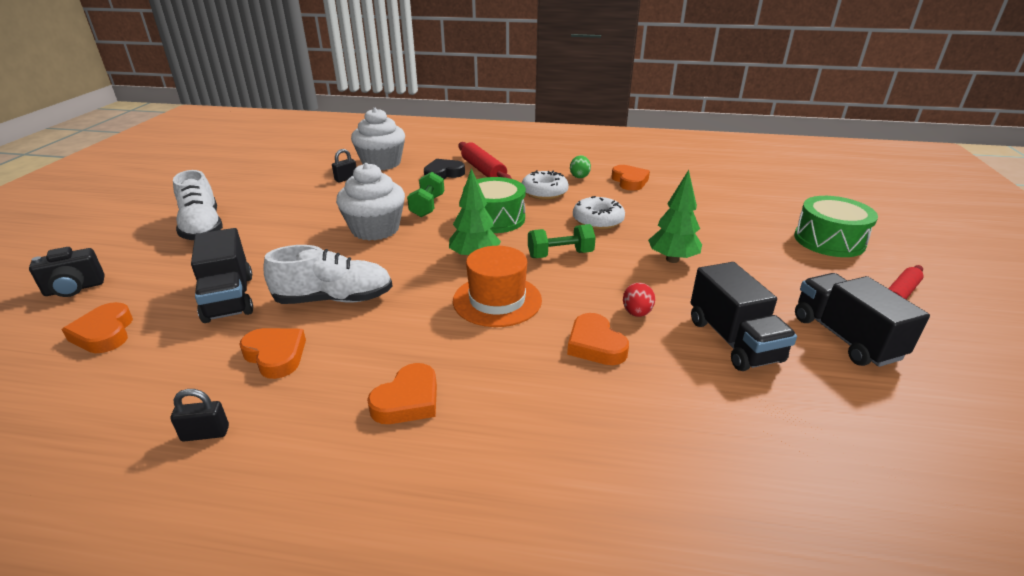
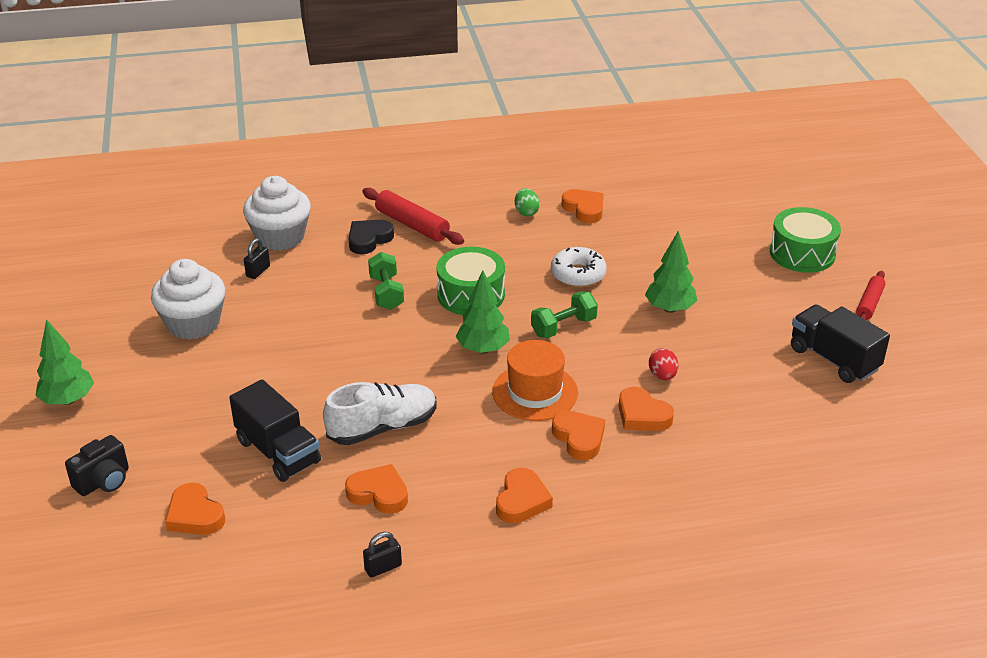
camera: 20 degrees left, 5 degrees up
(126, 229) = (68, 400): none -> green tree
(202, 227) = (156, 378): white shoe -> none
(375, 229) = (354, 337): white cupcake -> white cupcake (193, 323)
(513, 351) = (579, 438): none -> orange heart
(544, 192) = (501, 245): white donut -> none
(733, 340) = (750, 383): black truck -> none

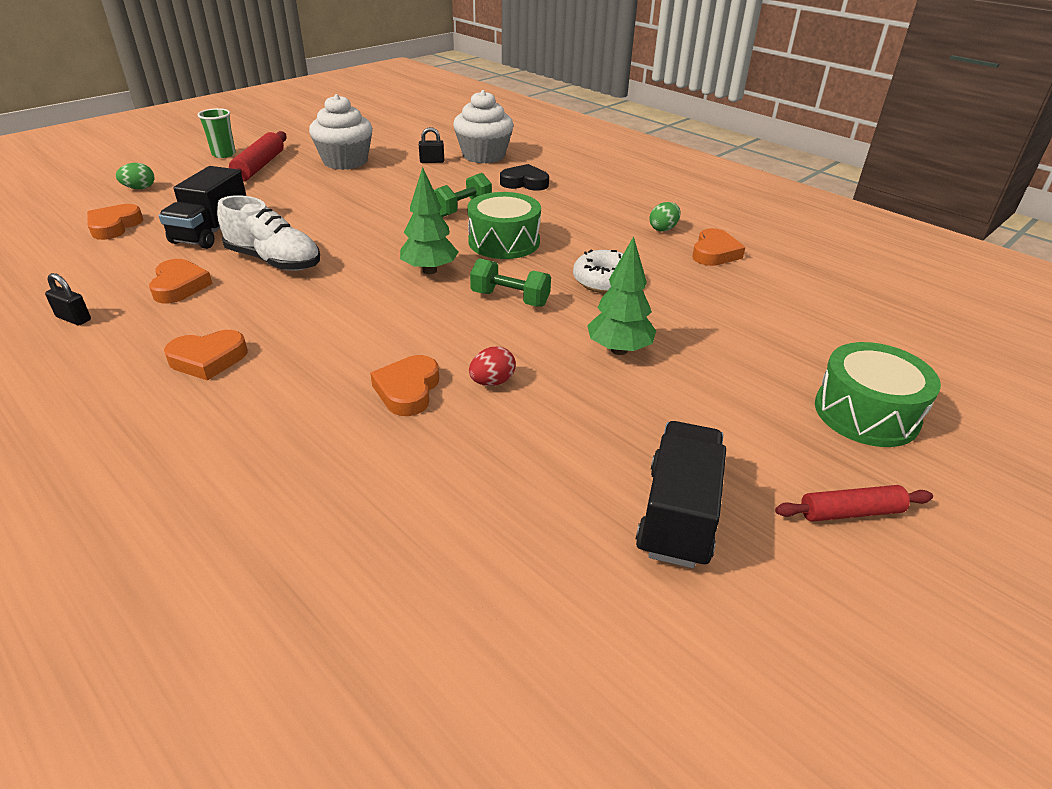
camera: 55 degrees right, 0 degrees up
(68, 400) = (224, 154): green tree -> green cup
(104, 481) = (139, 188): black camera -> green egg
(412, 225) = (569, 191): red rolling pin -> red rolling pin (259, 166)
(535, 392) = (389, 315): orange hat -> none
(579, 438) = (334, 362): orange heart -> none

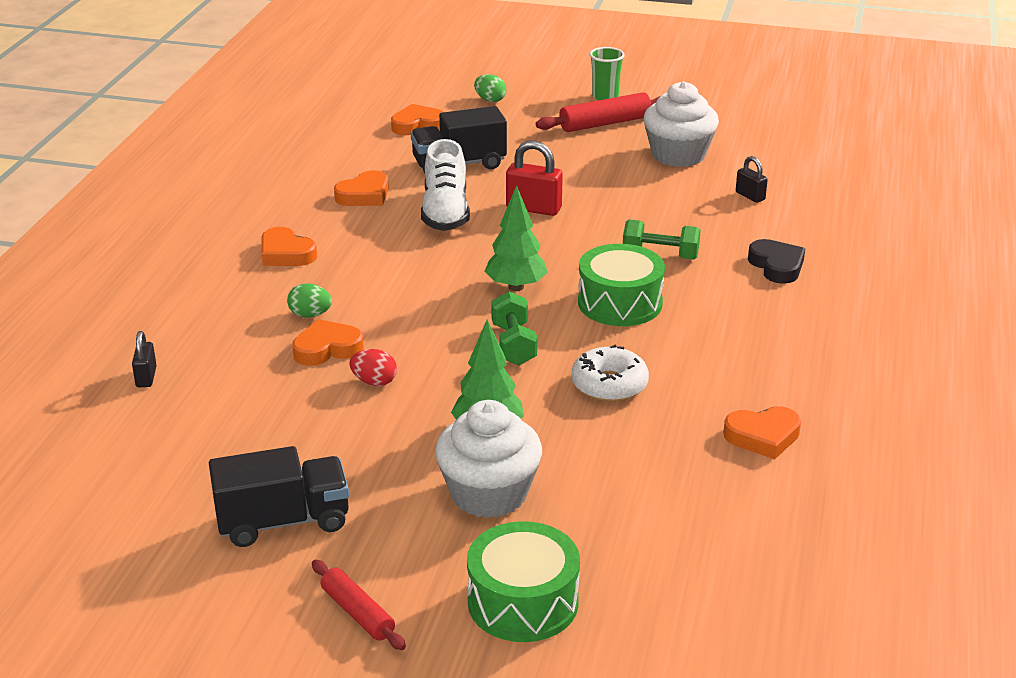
camera: 60 degrees right, 5 degrees down
(73, 318) = (282, 182): black padlock -> black padlock (146, 377)
(329, 227) = (533, 208): none -> red padlock
(483, 156) = (812, 217): white cupcake -> white cupcake (489, 494)
(663, 229) = (780, 387): green egg -> green egg (310, 315)

